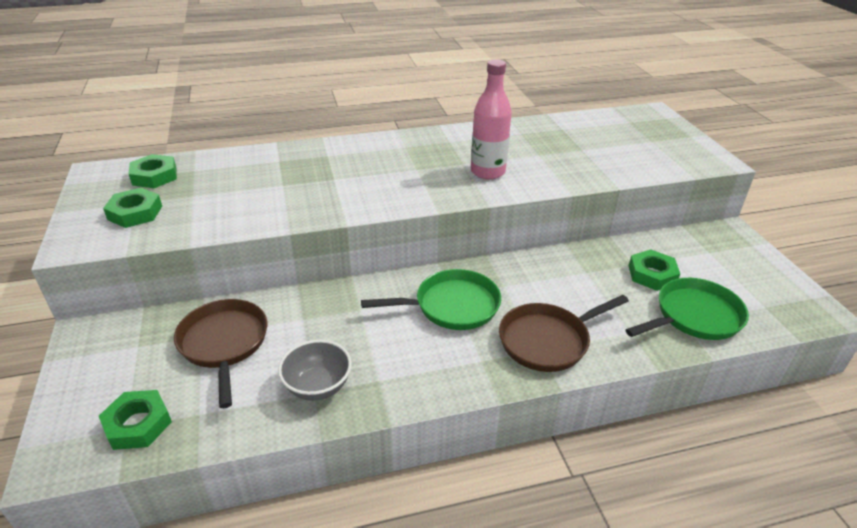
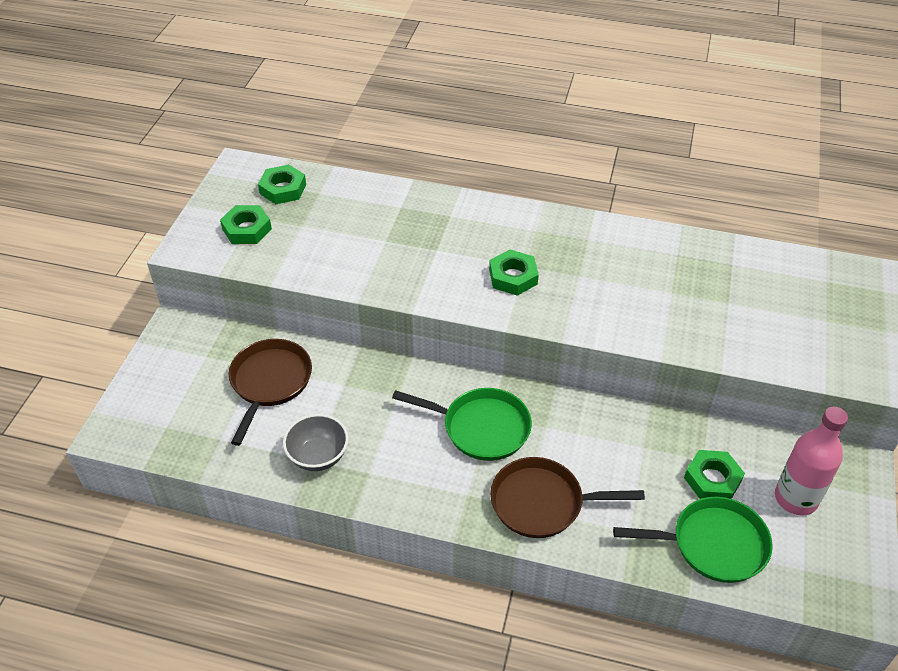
camera: 30 degrees right, 10 degrees up
(138, 424) = (175, 428): green nut -> green nut (513, 277)
(487, 172) = (595, 296): pink bottle -> pink bottle (795, 498)

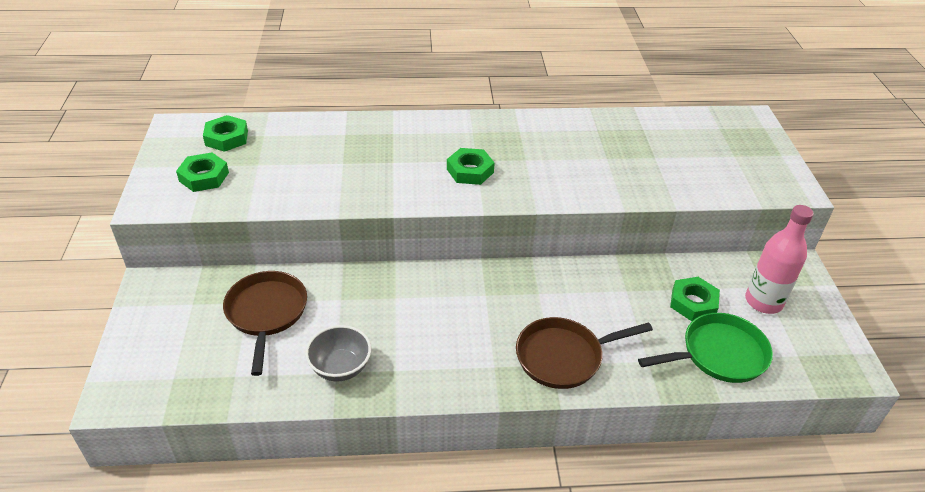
camera: 20 degrees left, 5 degrees down
(481, 428) = (482, 307): green pan -> none

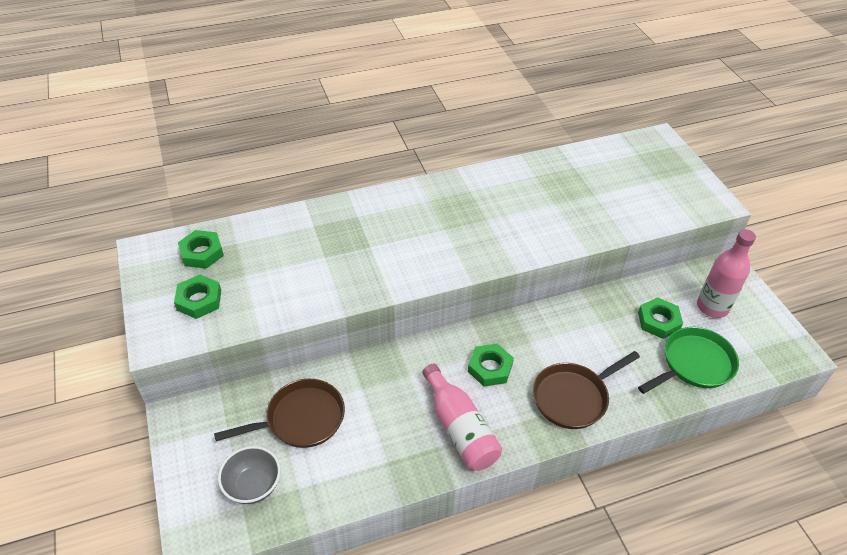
camera: 15 degrees left, 5 degrees up
(266, 313) = (301, 419): brown pan -> brown pan turned 90 degrees clockwise
(340, 367) = (389, 456): grey bowl -> grey bowl (253, 485)
(425, 358) = (459, 428): none -> pink bottle
(470, 171) = (443, 241): green nut -> green nut (490, 368)

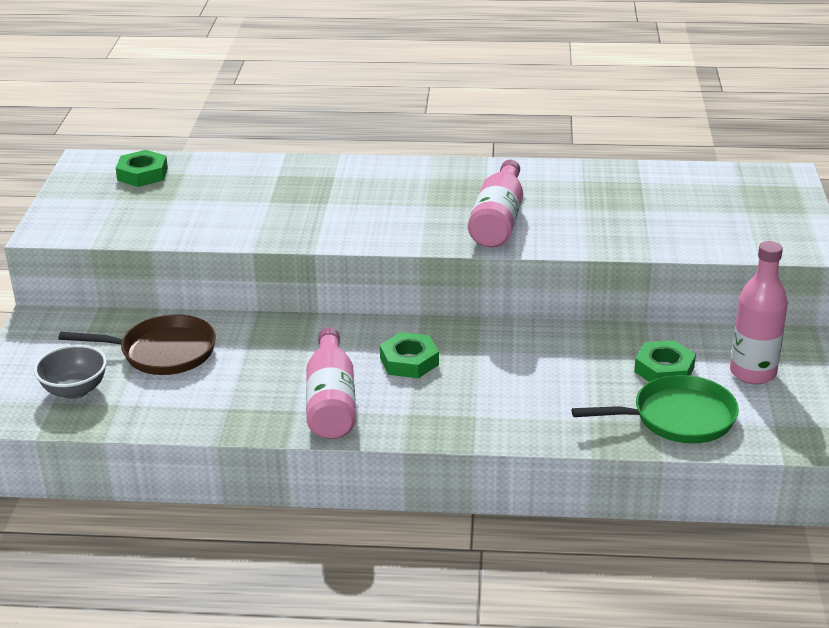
camera: 25 degrees right, 15 degrees down
(199, 300) = (111, 209): green nut -> none
(505, 231) = (498, 220): none -> pink bottle
(573, 397) = (491, 409): brown pan -> none

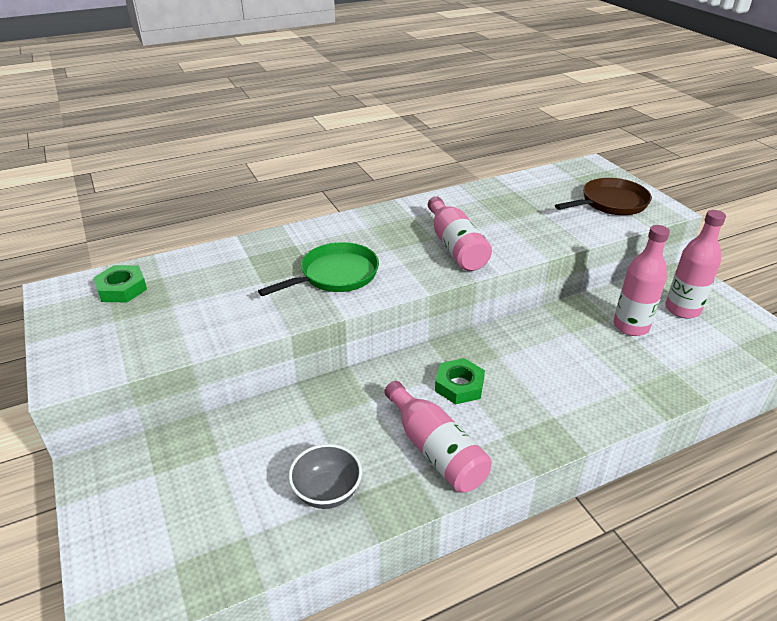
camera: 30 degrees left, 5 degrees up
(75, 390) = (188, 539): grey bowl -> grey bowl (327, 492)
(162, 352) = (245, 458): brown pan -> brown pan (610, 203)
(664, 369) = (631, 326): green nut -> pink bottle
(677, 418) = (680, 362): green pan -> green pan (335, 275)

